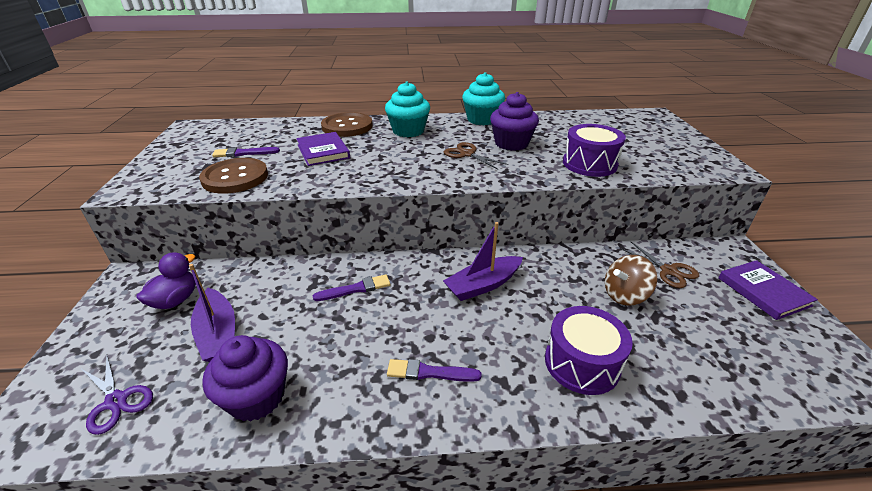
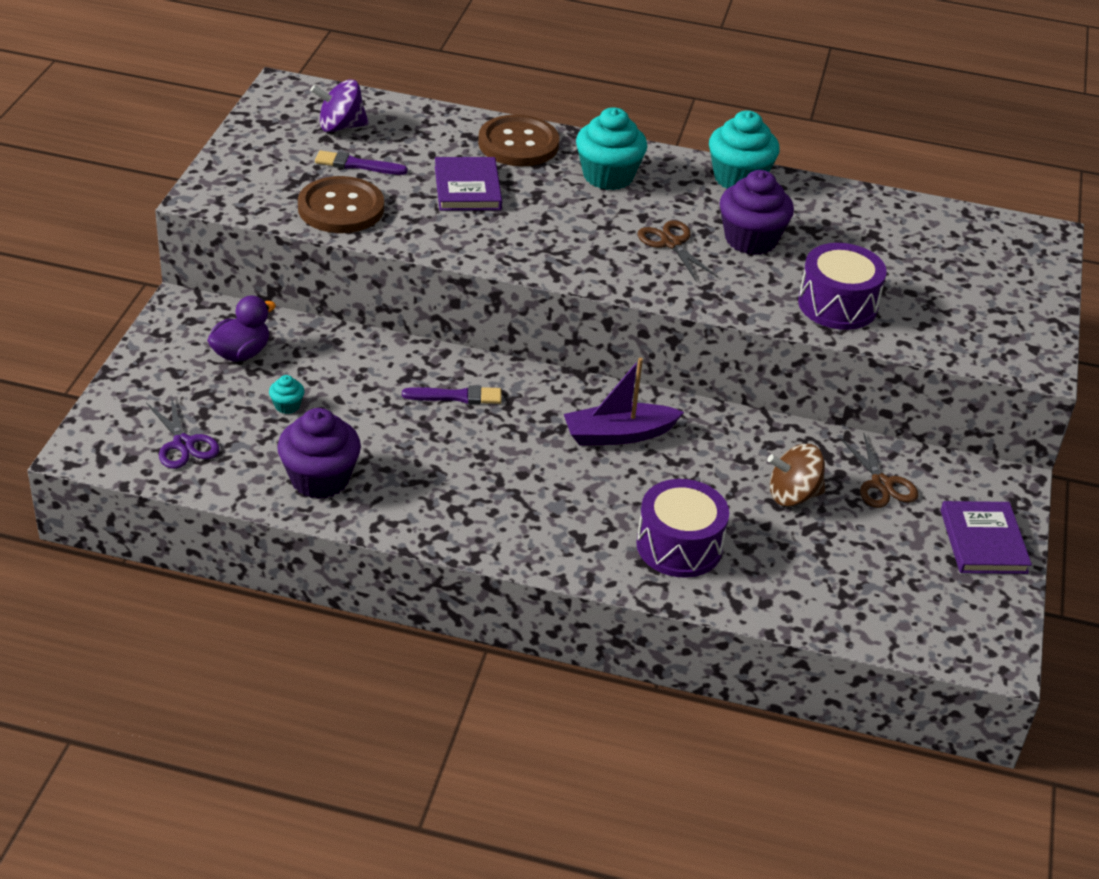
camera: 15 degrees right, 5 degrees up
(218, 334) = (287, 406): purple boat -> turquoise cupcake
(229, 137) = (340, 126): none -> purple spinning top
(429, 372) = (505, 507): purple brush -> none

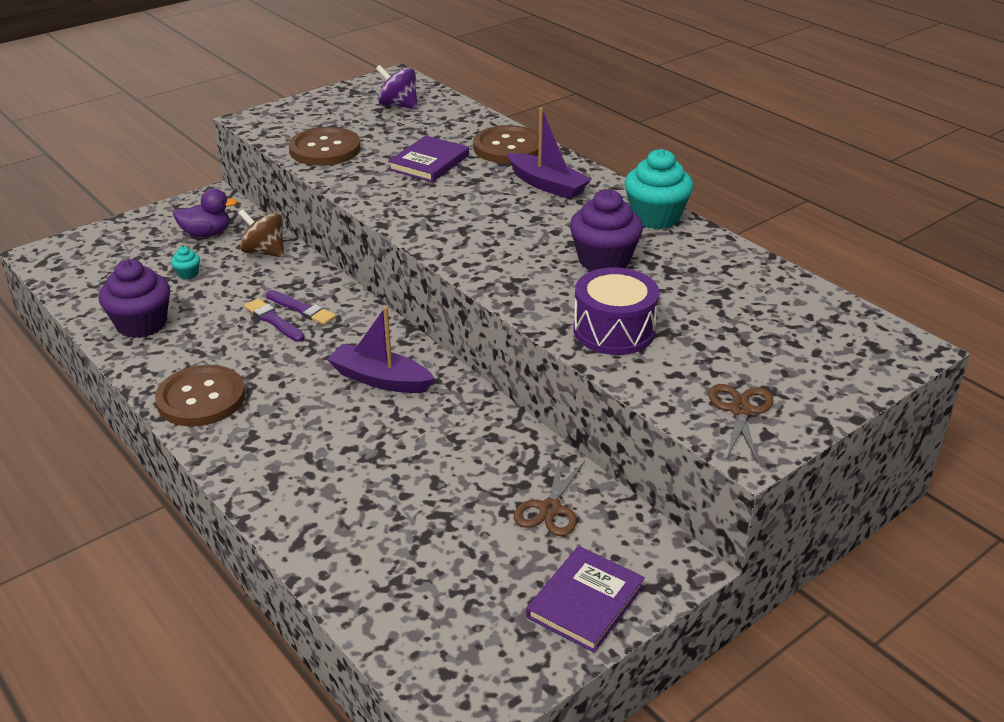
camera: 40 degrees right, 5 degrees down
(183, 444) = (96, 272): purple scissors -> none
(357, 165) = (375, 129): purple brush -> purple brush (273, 320)
(486, 524) = (201, 398): none -> brown button
(608, 176) = (547, 185): turquoise cupcake -> purple boat
(671, 243) = (532, 242): brown scissors -> brown scissors (740, 410)
(679, 546) = (314, 477): purple drum -> none
(793, 495) = (459, 482): brown spinning top -> brown spinning top (264, 252)

